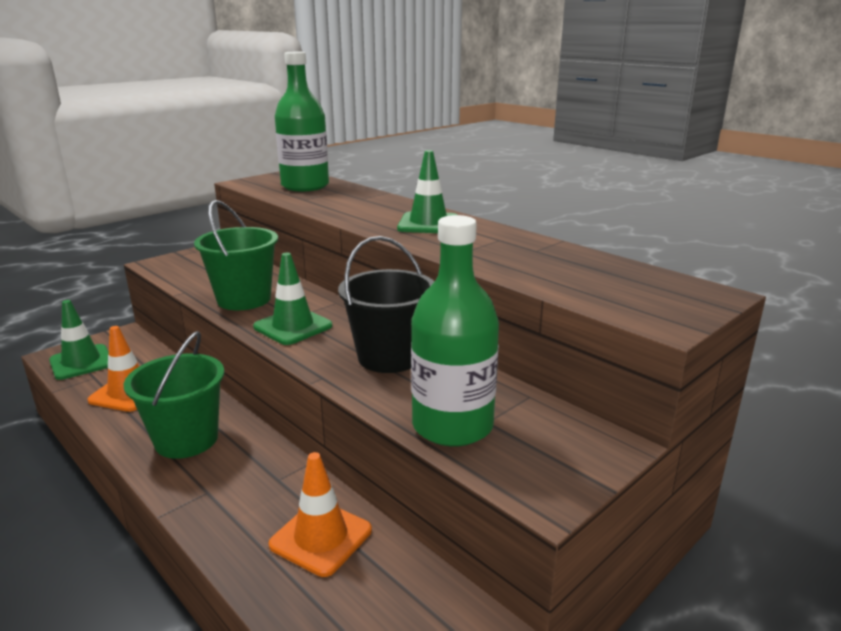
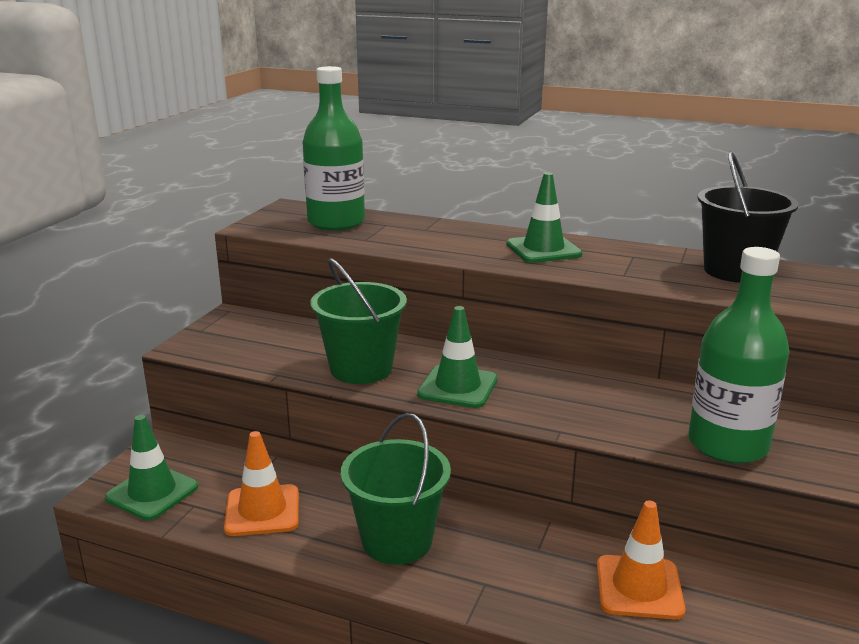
camera: 25 degrees left, 0 degrees up
(389, 357) = (592, 396): black bucket -> black bucket (735, 271)

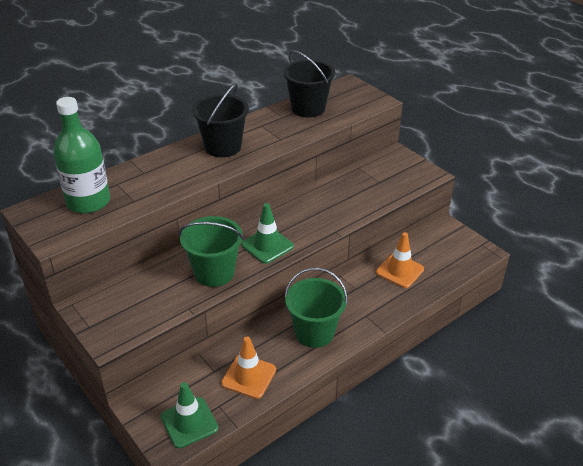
camera: 60 degrees left, 15 degrees up
(543, 249) = (223, 147): green traffic cone -> black bucket
(727, 444) = (383, 191): green bottle -> none

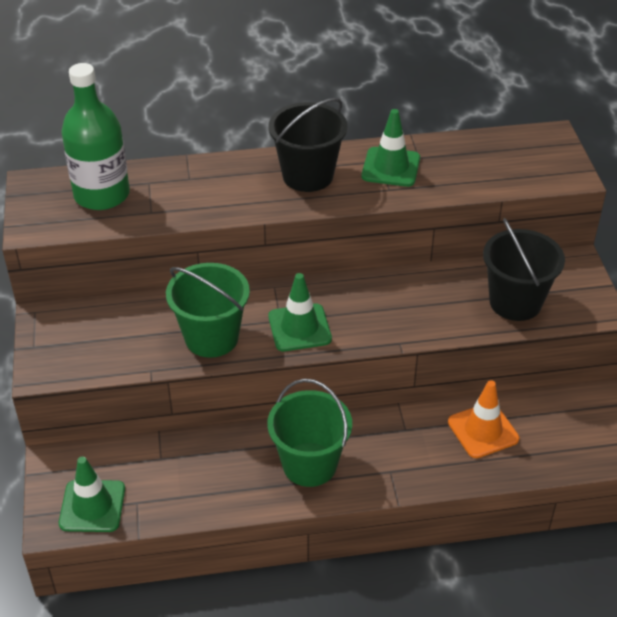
camera: 30 degrees right, 5 degrees up
(249, 376) = (193, 483): orange traffic cone -> none
(271, 127) = (391, 167): none -> green traffic cone
(308, 108) = (462, 156): black bucket -> black bucket (515, 302)

